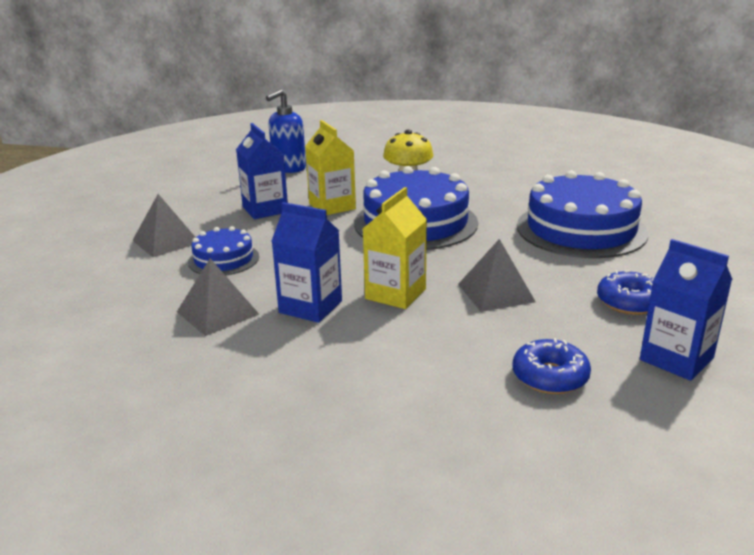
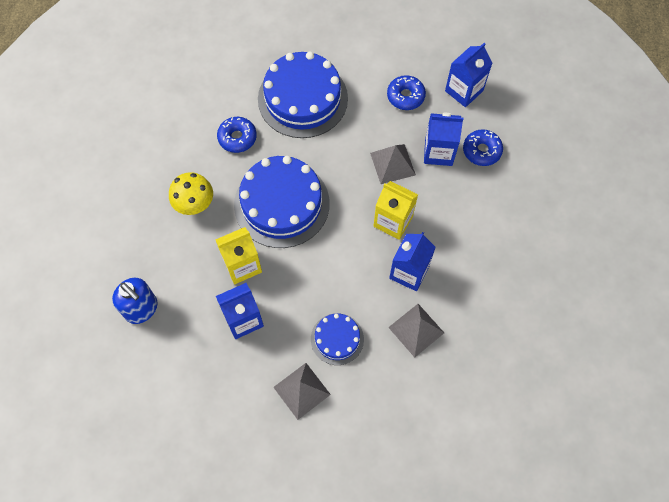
camera: 90 degrees left, 40 degrees up
(503, 197) = (237, 138): none -> blue donut
(530, 332) = (438, 152): none -> blue carton

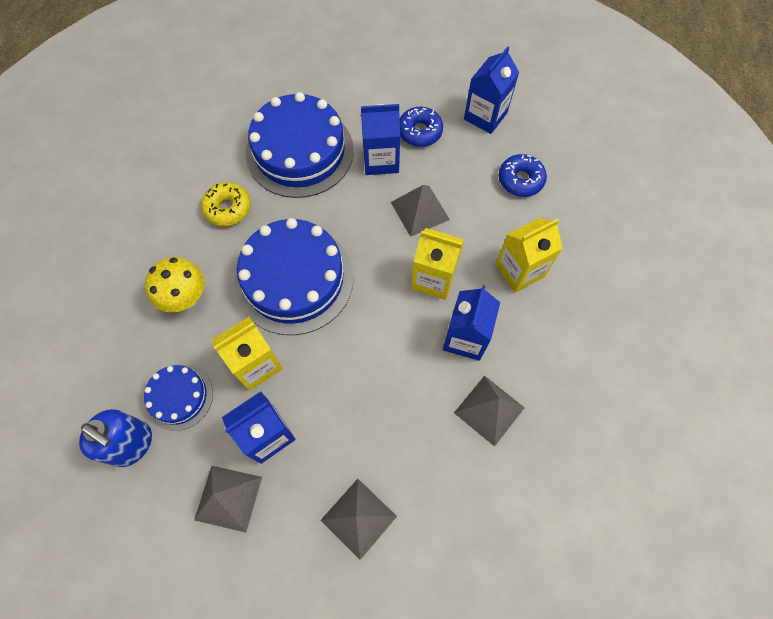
camera: 10 degrees left, 0 degrees up
(207, 359) = (228, 498): none -> grey pyramid
(237, 138) = (228, 208): blue donut -> yellow donut
(337, 339) = (392, 439): blue cake -> blue cake (179, 397)
(438, 152) = (471, 189): blue carton -> blue carton (381, 160)
(464, 225) = (519, 270): none -> yellow carton

